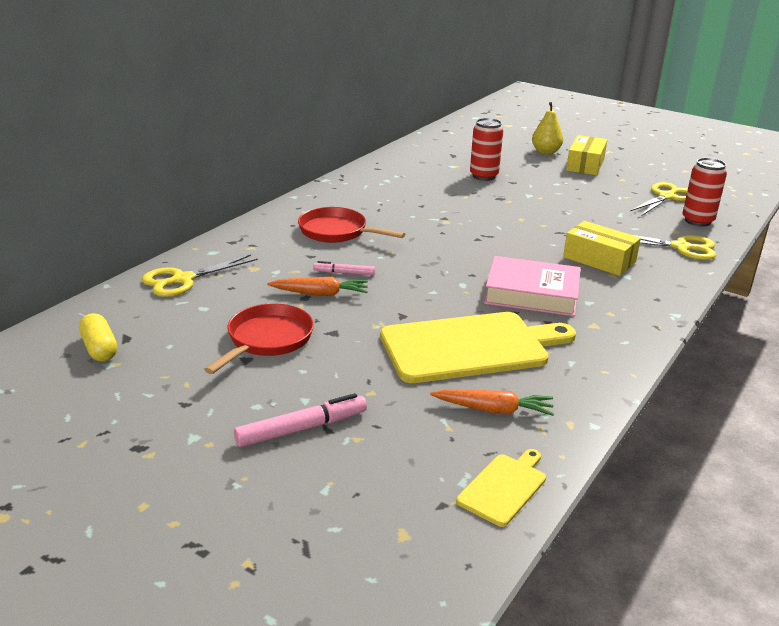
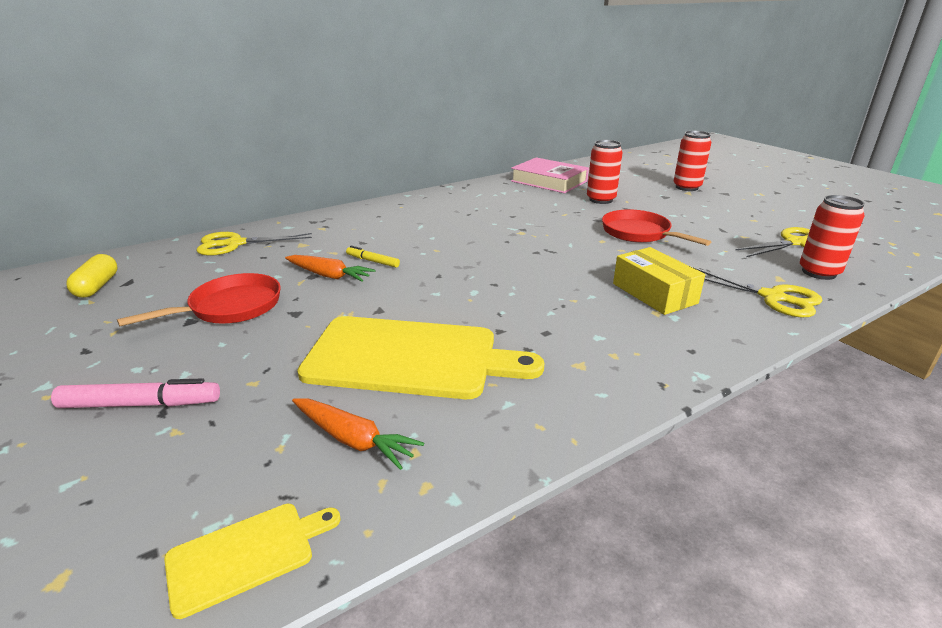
camera: 25 degrees right, 0 degrees up
(337, 232) = (409, 226): red pan -> red pan (639, 233)
(344, 273) = (372, 261): pink marker -> yellow marker
(532, 294) = (539, 315): pink book -> pink book (549, 181)
(545, 152) = (686, 187): yellow pear -> red can
(585, 165) = (721, 202): yellow box -> none

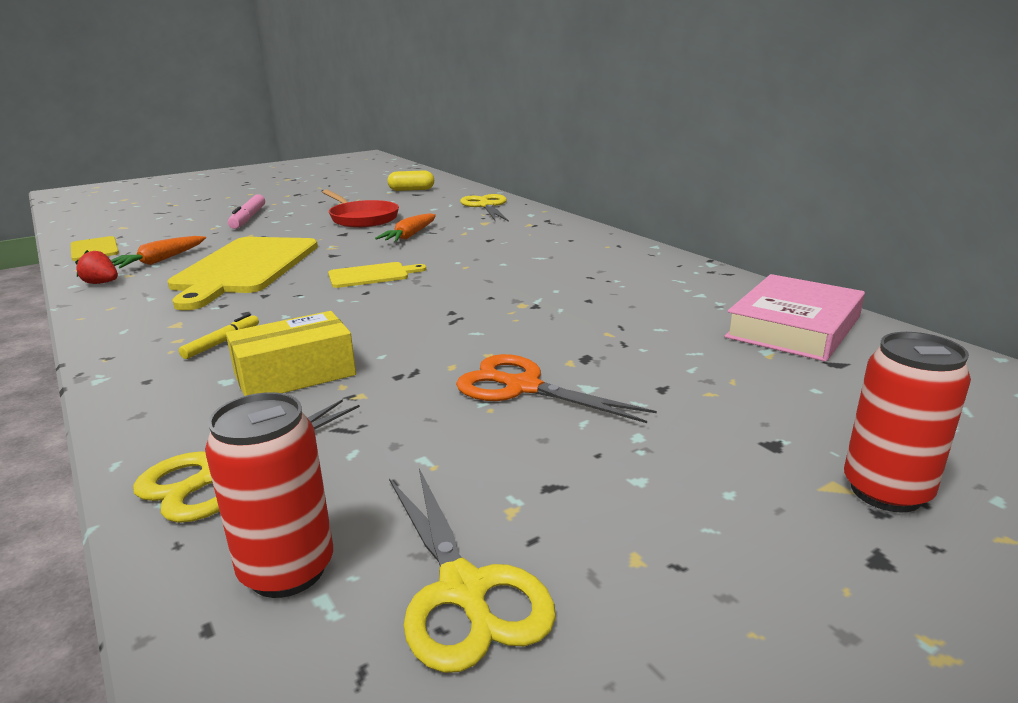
camera: 90 degrees right, 5 degrees down
(372, 261) = (438, 246): yellow marker -> yellow marker (222, 342)
(448, 468) = (101, 283): none -> red strawberry
(451, 285) = (372, 275): none -> yellow cutting board
(601, 200) = (702, 367): red can -> none
(639, 233) = (522, 387): red pan -> orange scissors

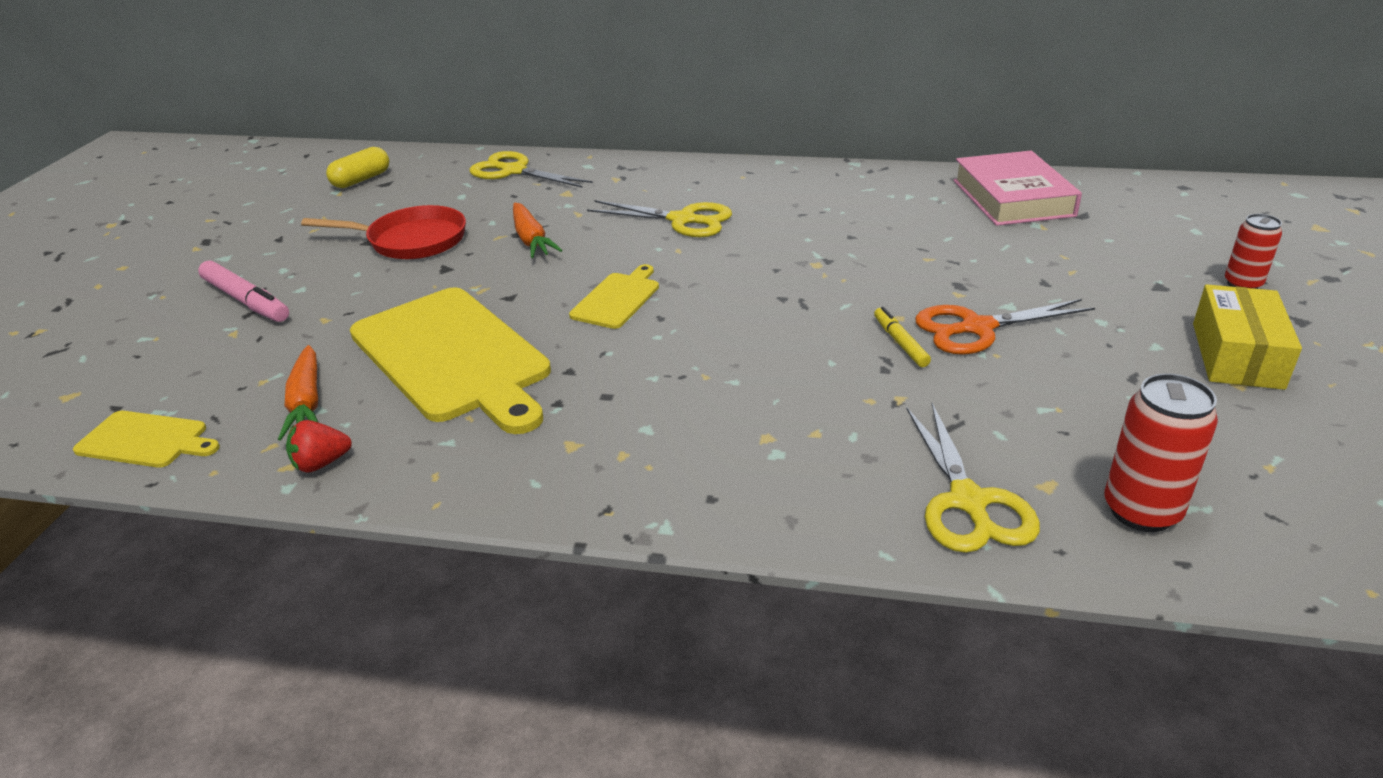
camera: 45 degrees left, 10 degrees up
(222, 342) = (672, 431): yellow marker -> yellow marker (900, 343)
(295, 375) = (814, 415): yellow box -> yellow box (1237, 355)
(463, 590) = (1222, 453): yellow scissors -> yellow scissors (682, 220)
(886, 491) = (1242, 284): red can -> red can, size x0.65

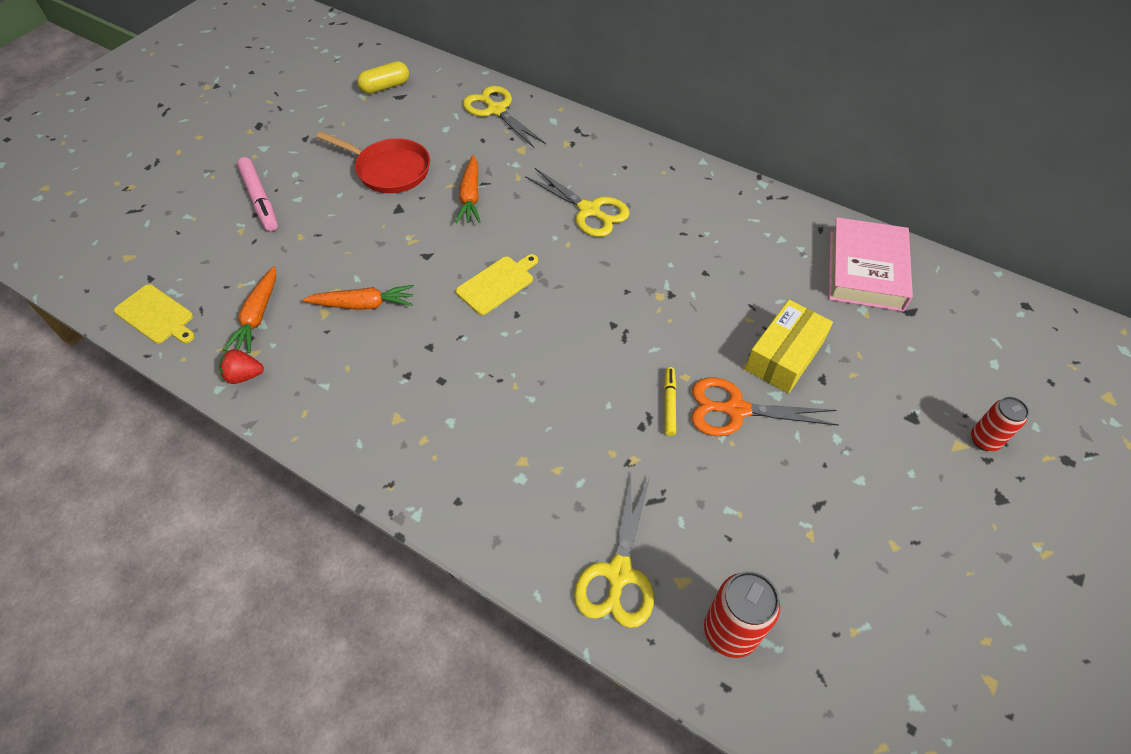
camera: 20 degrees right, 20 degrees up
(453, 357) = (363, 305): yellow cutting board -> orange carrot
(1237, 355) = (917, 514): yellow box -> yellow box (784, 356)

